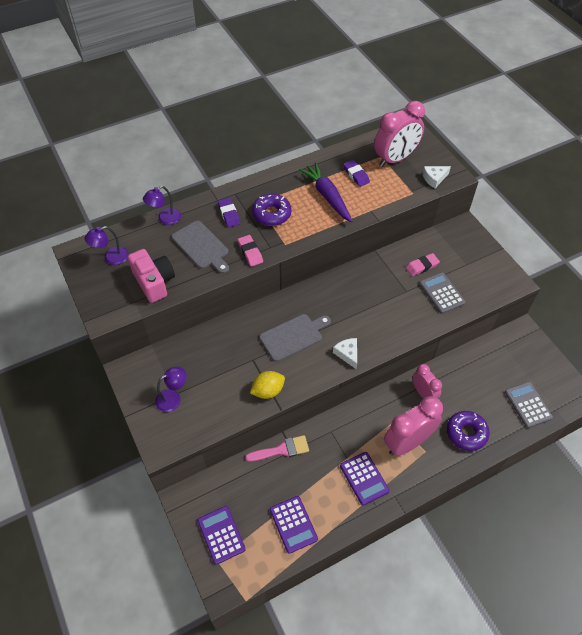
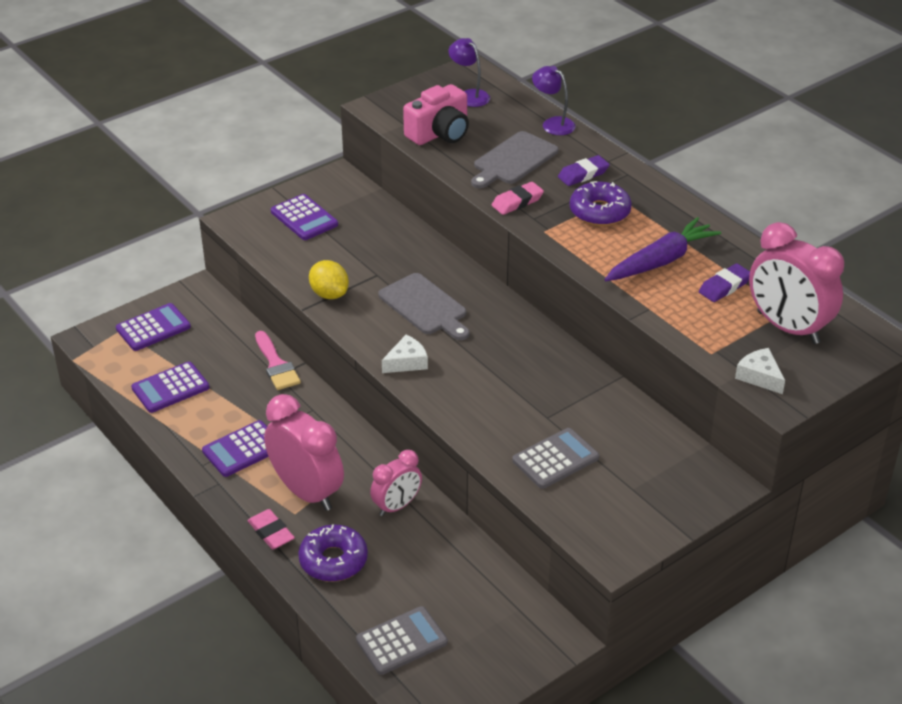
camera: 80 degrees right, 15 degrees down
(173, 398) = (304, 218): purple lamp -> purple calculator
(422, 266) = (607, 433): pink eraser -> pink eraser (271, 532)

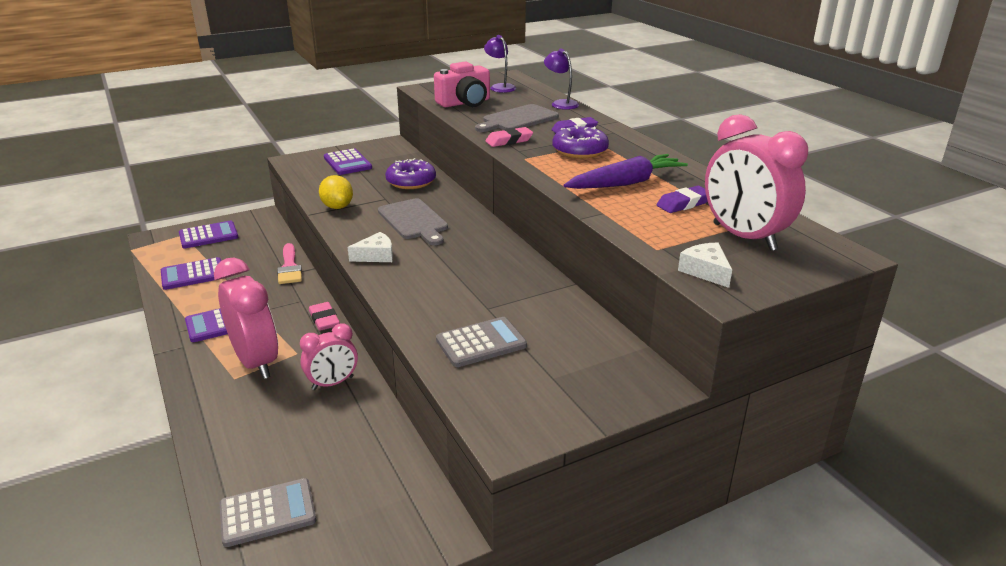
camera: 10 degrees right, 10 degrees down
(271, 532) = (201, 392): pink eraser -> pink eraser (324, 320)
(333, 560) = (245, 423): purple donut -> purple donut (411, 182)

